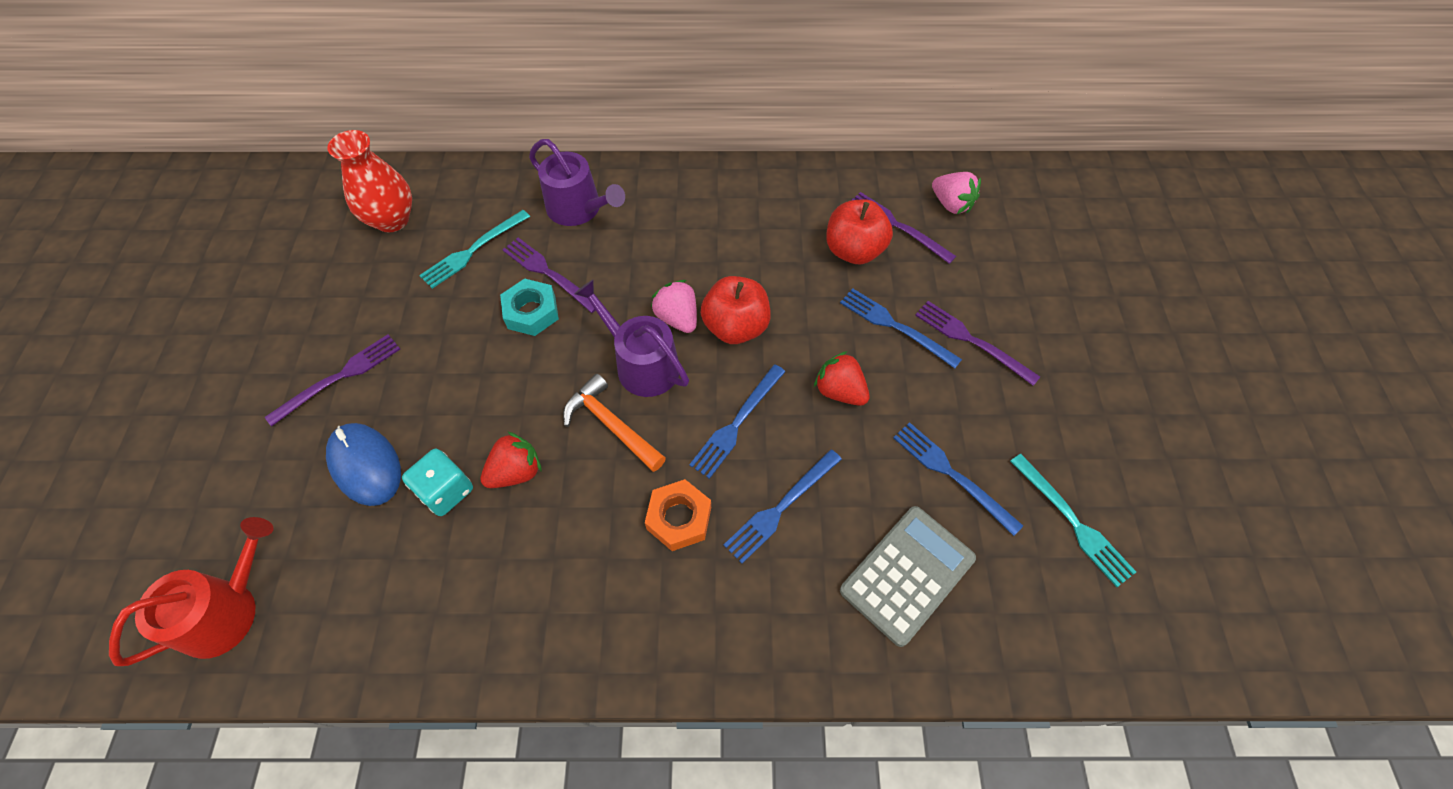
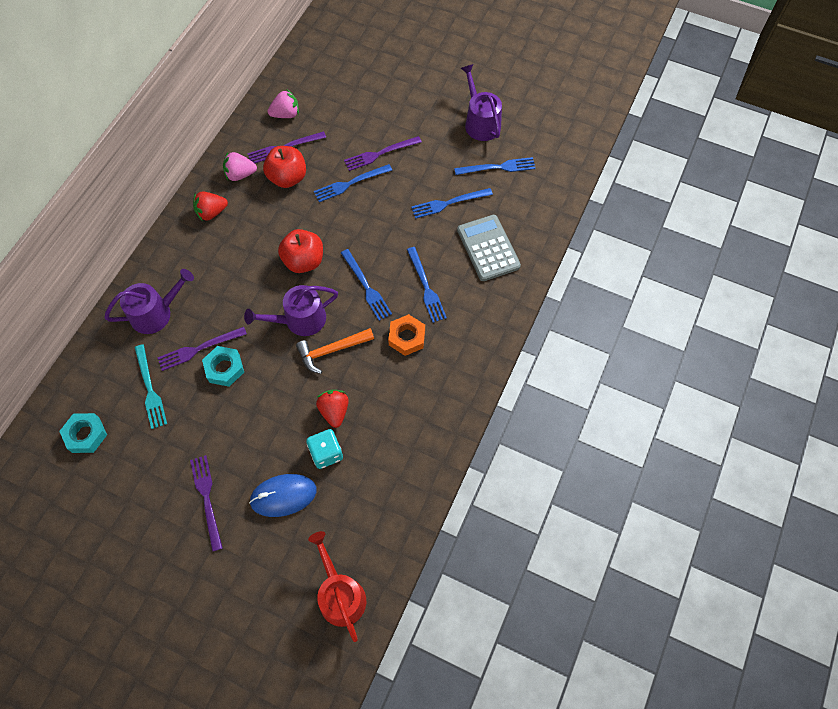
camera: 65 degrees left, 5 degrees up
(392, 220) = (86, 435): red vase -> turquoise nut
(677, 318) = (279, 289): pink strawberry -> pink strawberry (240, 174)
(839, 391) = (375, 229): red strawberry -> red strawberry (211, 212)
(1072, 522) = (497, 167): turquoise fork -> blue fork
(1138, 456) = (480, 122): none -> purple watering can

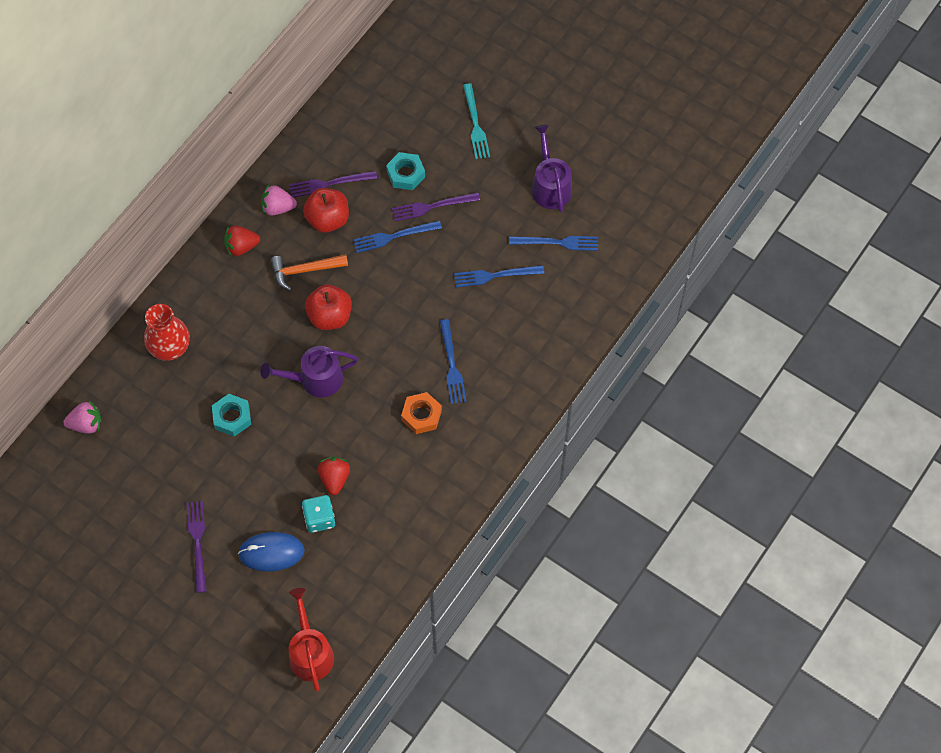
camera: 10 degrees right, 0 degrees up
(86, 435) = (88, 461): turquoise nut -> turquoise nut (406, 174)
(150, 389) = (155, 426): turquoise fork -> turquoise fork (475, 124)
(156, 313) = (170, 348): purple watering can -> red vase
(199, 348) = (209, 393): purple fork -> none
(286, 114) = (338, 143): pink strawberry -> pink strawberry (86, 424)
(332, 350) = (342, 416): orange hammer -> orange hammer (305, 270)
(366, 286) = (389, 354): blue fork -> none
(488, 248) = (526, 333): grey calculator -> none

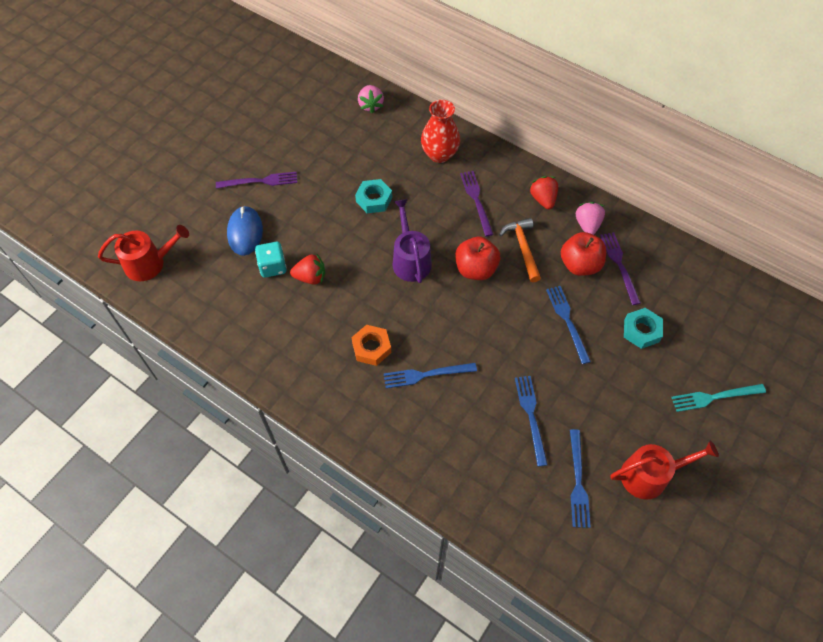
camera: 90 degrees right, 5 degrees down
(432, 206) = (606, 356): purple fork -> purple fork (476, 201)
(550, 186) = (649, 475): purple watering can -> red watering can

